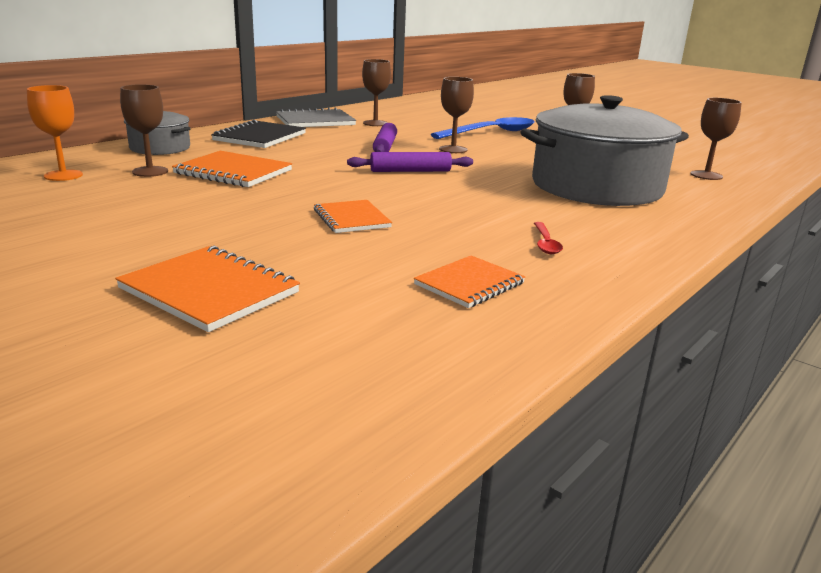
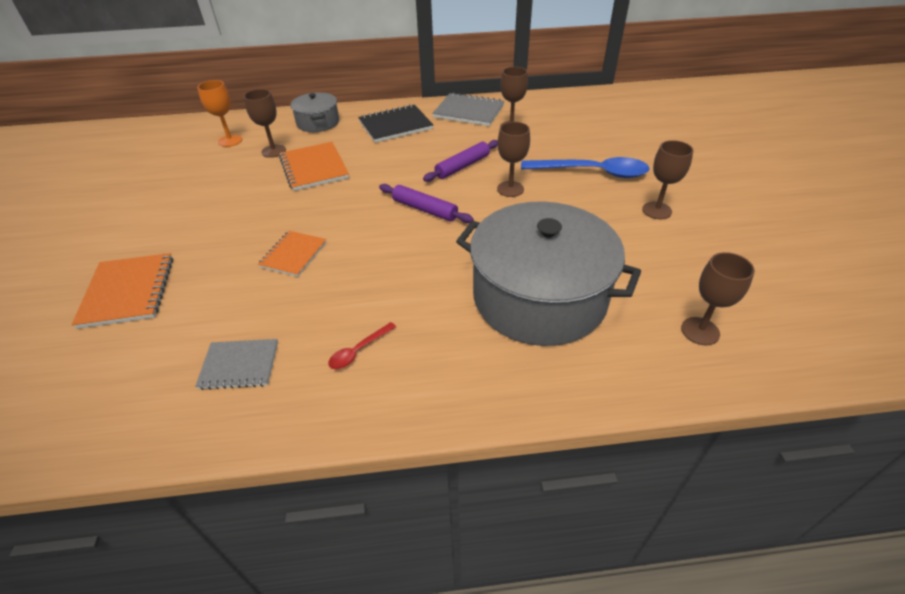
camera: 45 degrees right, 20 degrees up
(469, 284) = (239, 365): orange notebook -> grey notebook

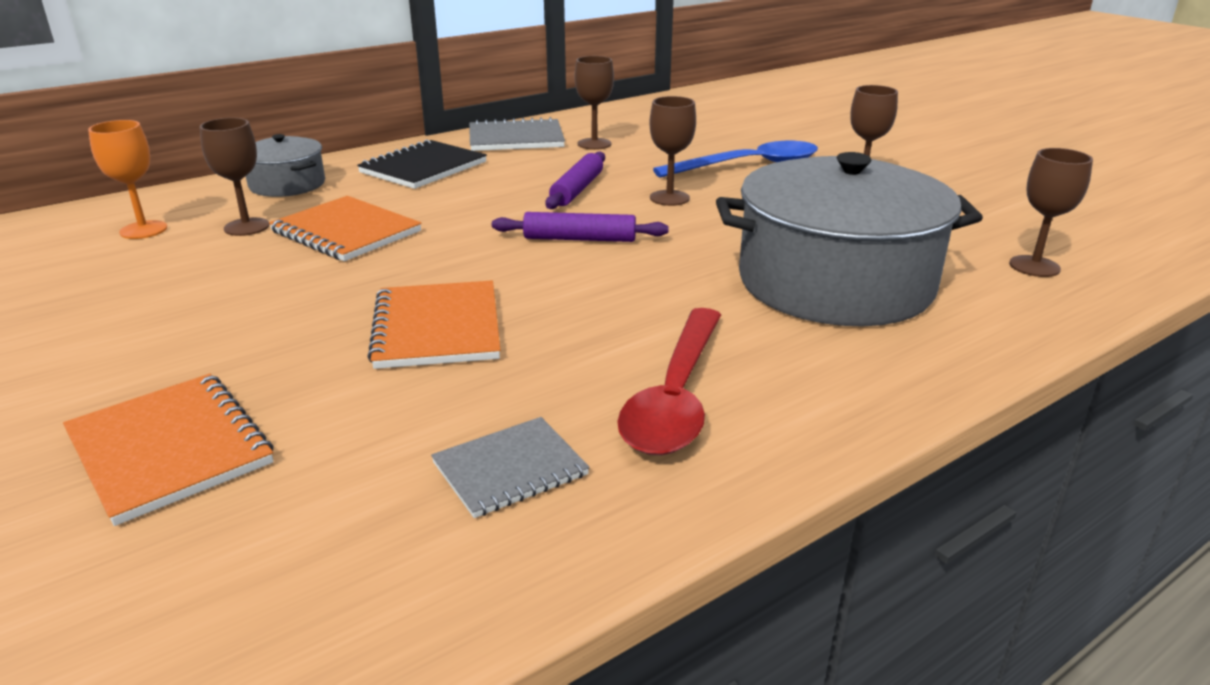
camera: 30 degrees left, 15 degrees down
(293, 255) = (437, 328): orange notebook -> orange notebook, size x1.50
(358, 351) = (676, 396): red spoon -> red spoon, size x2.21

